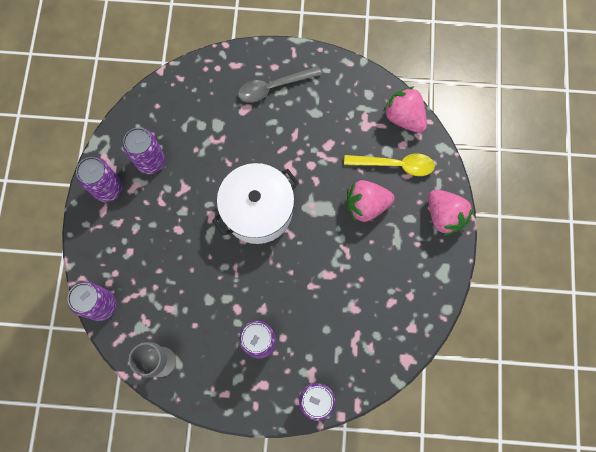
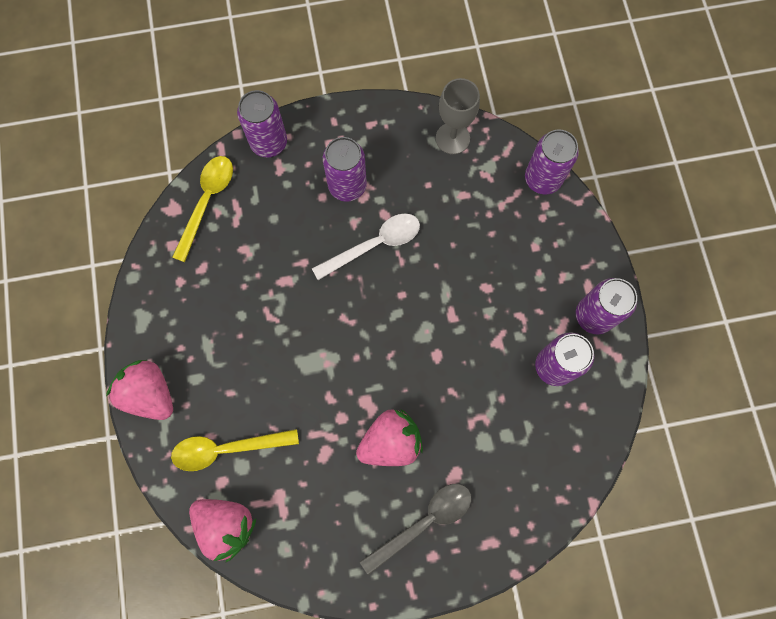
camera: 165 degrees right, 0 degrees up
(252, 285) = (374, 245): none -> white spoon
(257, 210) = (394, 338): white pot -> none
(366, 205) = (255, 381): pink strawberry -> pink strawberry (390, 442)
(377, 358) = (207, 202): none -> yellow spoon

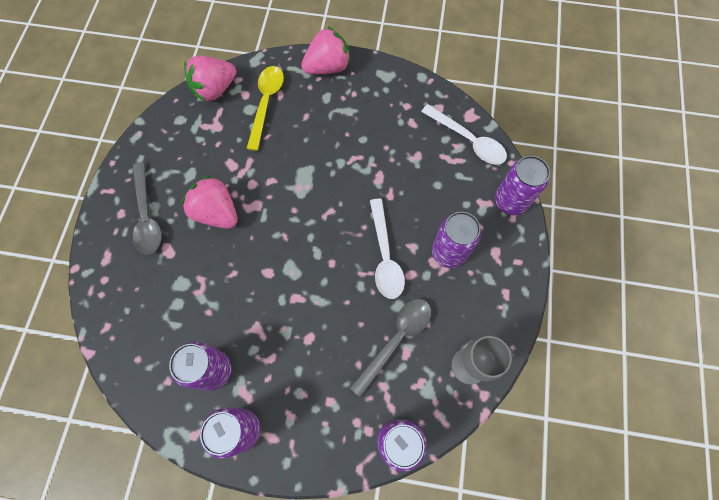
camera: 110 degrees right, 5 degrees down
(207, 202) = (468, 140): yellow spoon -> white spoon
(390, 442) = (217, 213): pink strawberry -> pink strawberry turned 135 degrees clockwise
(455, 207) = (396, 340): none -> grey spoon

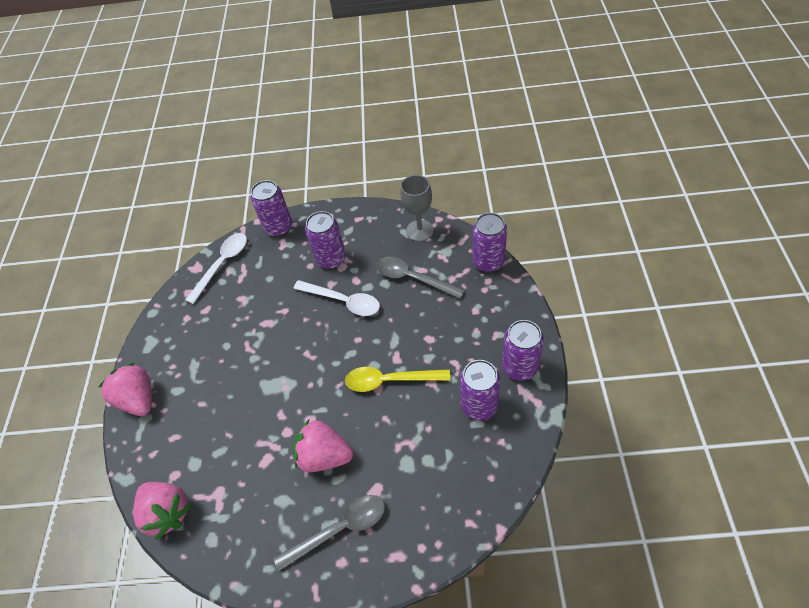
camera: 95 degrees left, 15 degrees down
(217, 213) = (324, 455): pink strawberry -> pink strawberry turned 75 degrees clockwise
(266, 103) = (186, 448): yellow spoon -> yellow spoon (390, 380)
(385, 256) = (343, 301): white spoon -> white spoon turned 45 degrees clockwise

